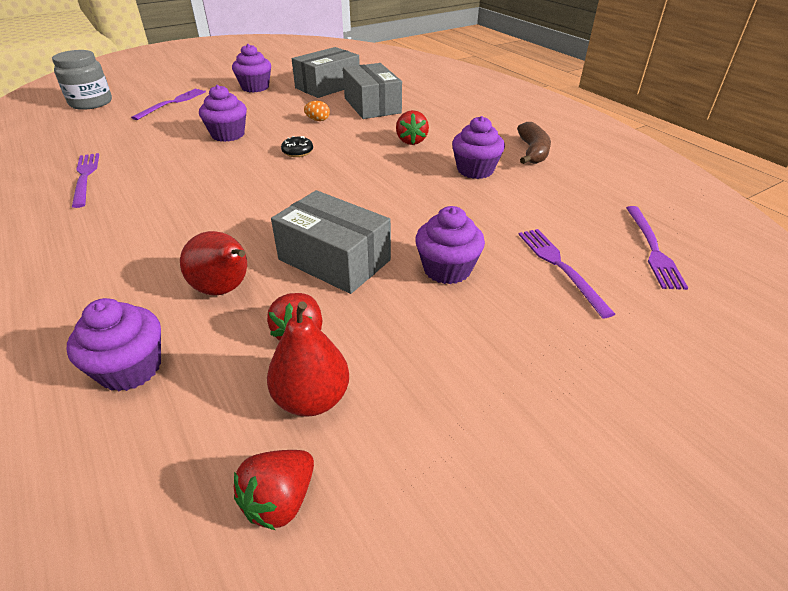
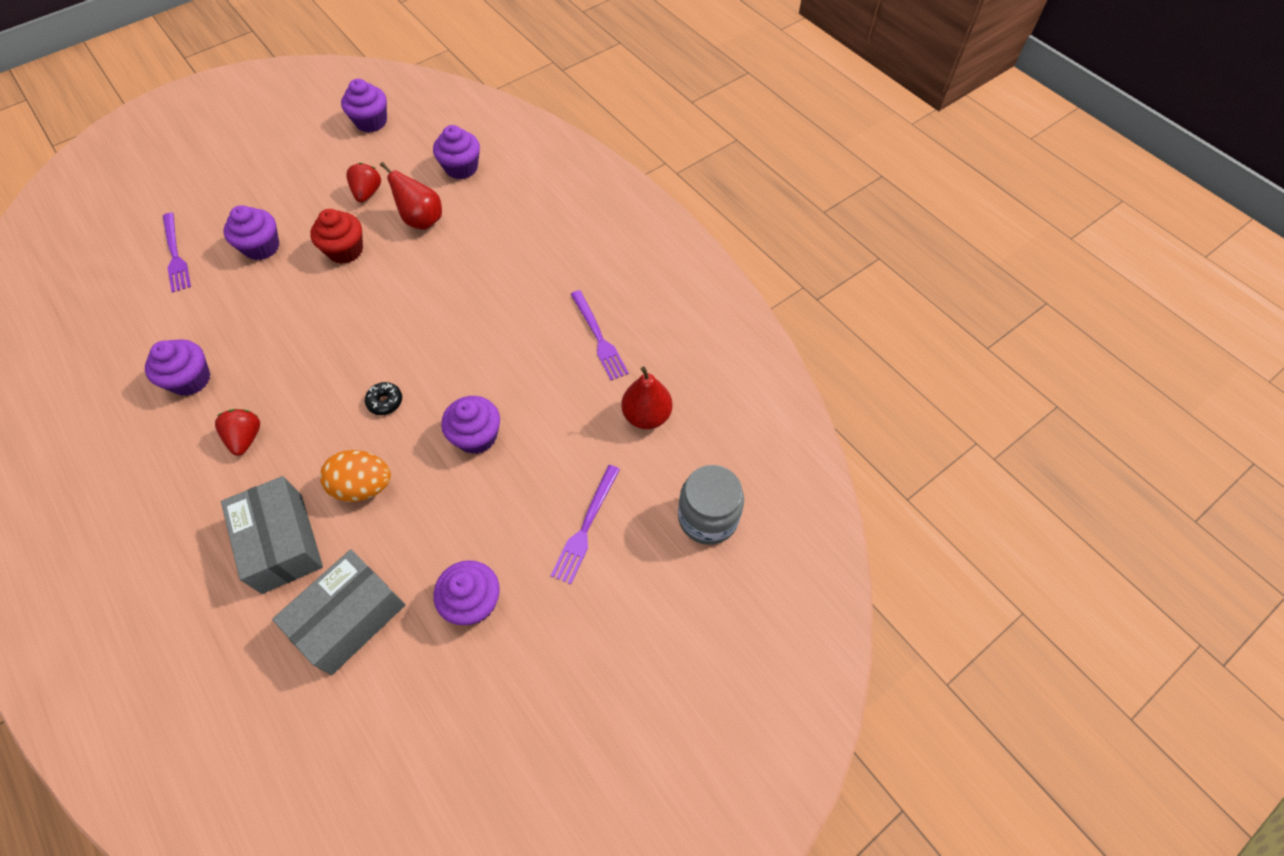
camera: 175 degrees right, 20 degrees up
(280, 500) = (371, 122): red strawberry -> purple cupcake
(312, 399) = (359, 159): red pear -> red pear (646, 415)
(318, 120) = (363, 486): orange egg -> orange egg, size x1.92
(334, 259) = (345, 250): grey box -> red cupcake
(532, 152) = (107, 423): brown banana -> none
(653, 249) = (90, 278): purple fork -> none

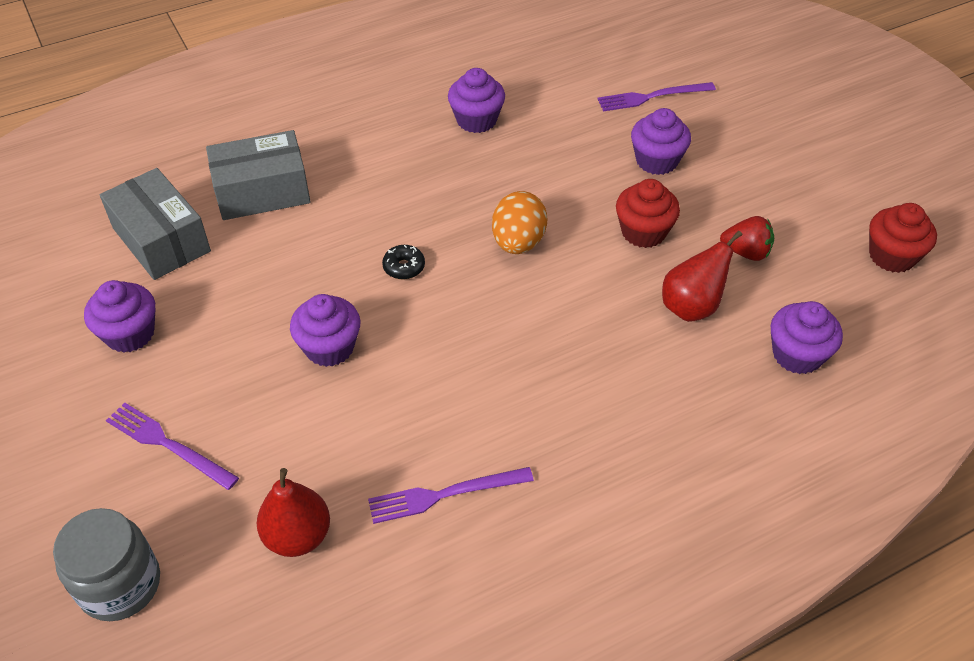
camera: 100 degrees right, 10 degrees down
(246, 438) = (392, 162): red strawberry -> none
(363, 486) = (301, 249): orange egg -> orange egg (518, 242)
(371, 122) = (892, 256): purple cupcake -> red cupcake

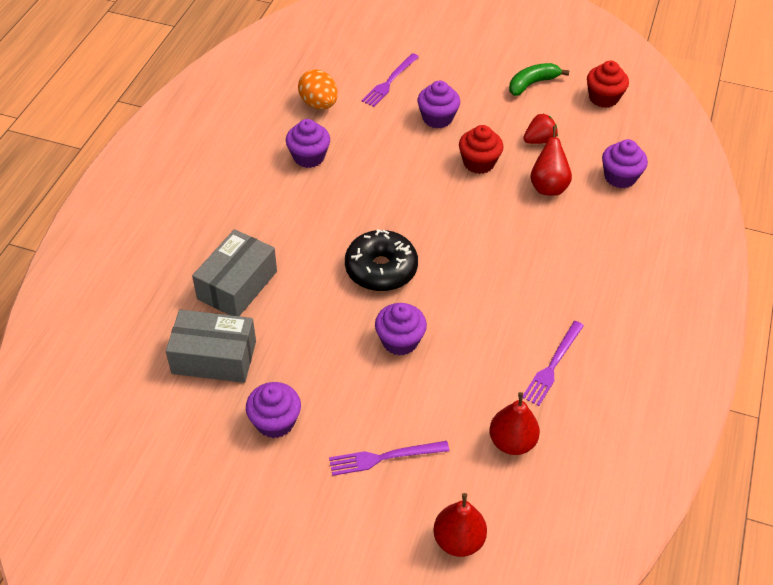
camera: 45 degrees left, 0 degrees up
(120, 584) = (458, 540): grey jar -> red pear
(404, 267) = (381, 269): black donut -> black donut, size x2.29
(518, 242) = (423, 212): orange egg -> orange egg (319, 104)
(816, 189) = (532, 84): none -> green banana

